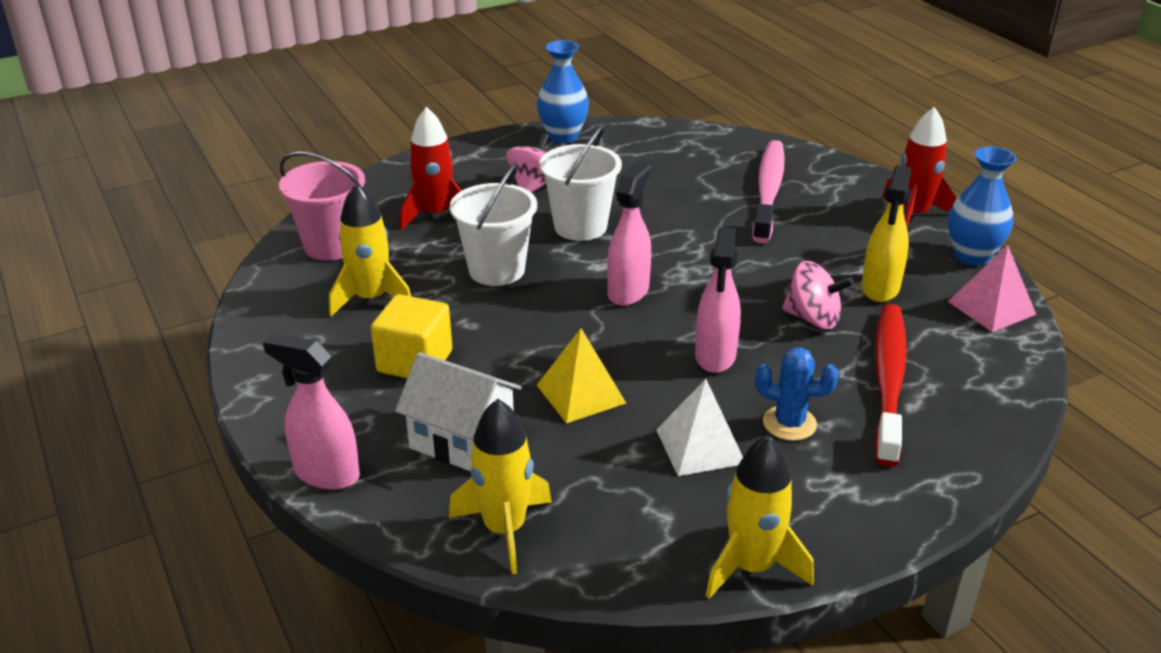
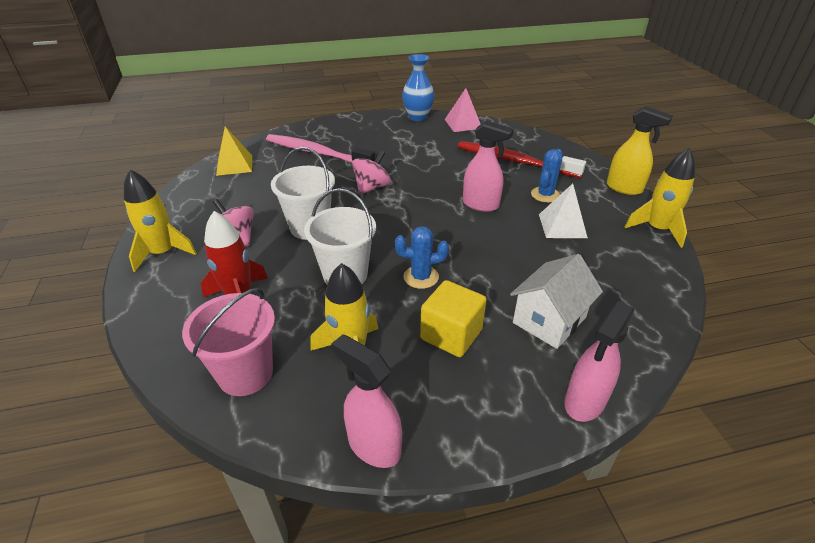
camera: 75 degrees left, 5 degrees up
(504, 529) = (638, 312): yellow rocket -> yellow rocket (163, 253)
(513, 325) = (421, 277): none -> blue cactus
(563, 136) = (171, 214): blue vase -> none
(581, 394) = (507, 260): yellow pyramid -> yellow pyramid (234, 165)
(628, 291) = (401, 222): pink spray bottle -> pink spray bottle (373, 445)
(813, 318) = (455, 168): pink spinning top -> pink spinning top (372, 187)
(880, 288) = (435, 145): yellow spray bottle -> yellow spray bottle (624, 188)
(913, 215) = (371, 121): red rocket -> none

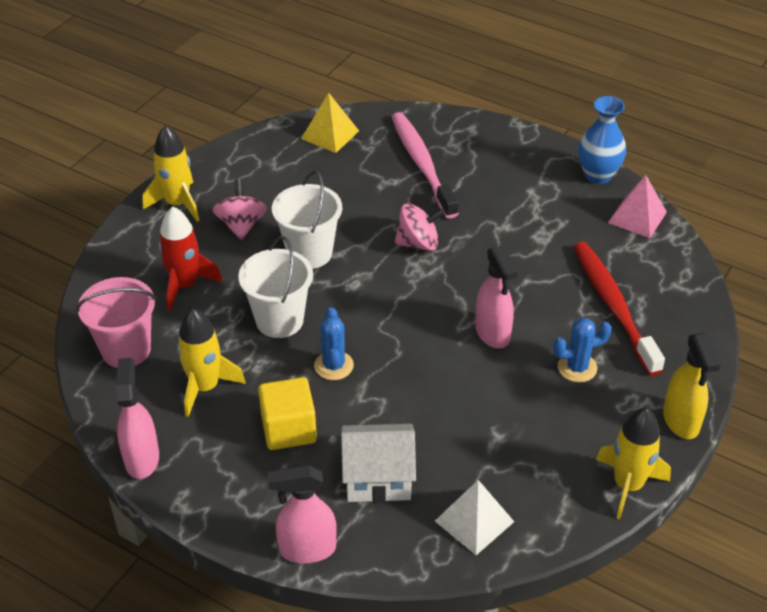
camera: 45 degrees right, 5 degrees up
(421, 277) = (333, 365): blue cactus -> blue cactus turned 45 degrees clockwise
(562, 226) = (535, 411): white pyramid -> white pyramid (474, 521)

